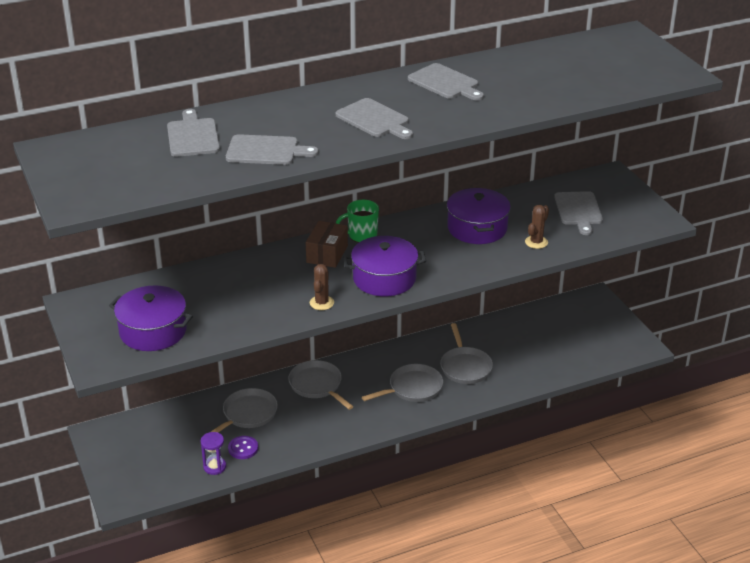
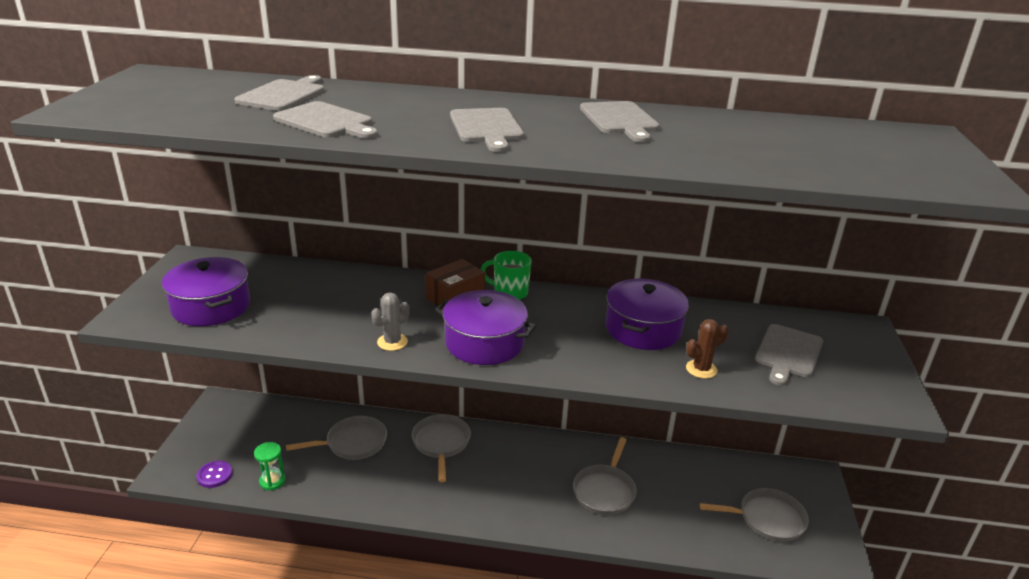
camera: 30 degrees right, 5 degrees down
(214, 467) = (272, 481): purple hourglass -> green hourglass
(243, 448) = (314, 475): purple button -> purple button (215, 475)
(321, 303) = (392, 342): brown cactus -> grey cactus
(412, 388) = (530, 489): grey pan -> grey pan (767, 519)

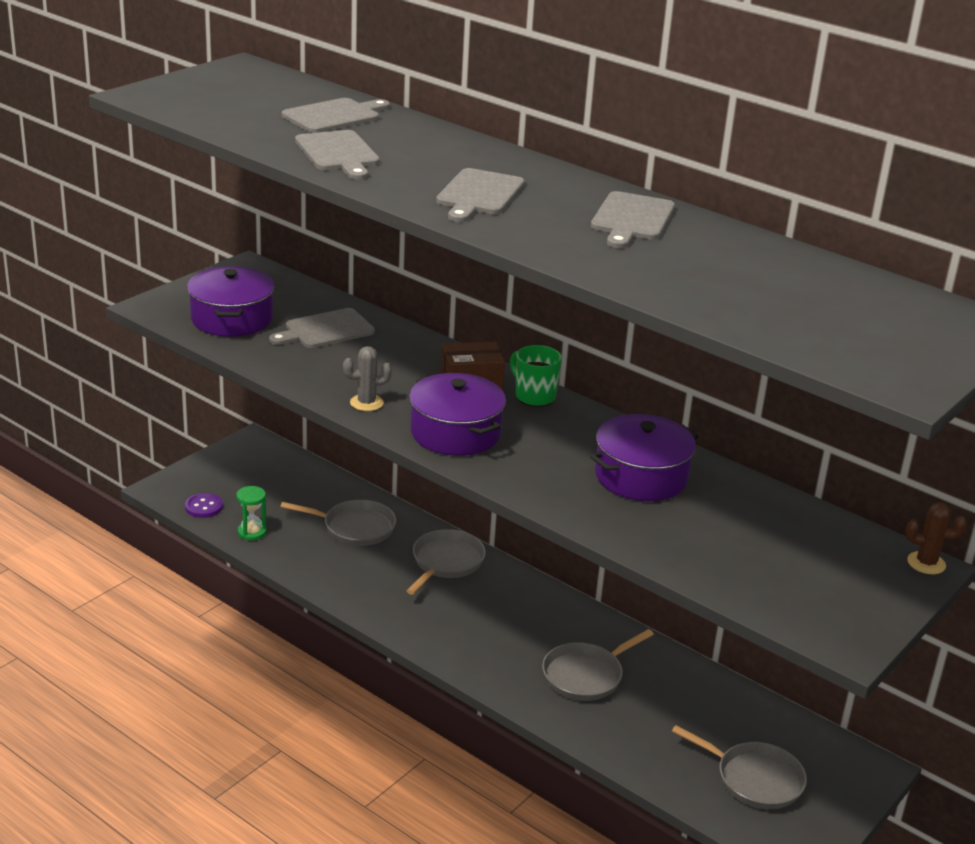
camera: 30 degrees right, 0 degrees up
(701, 369) = (657, 533): brown cactus -> brown cactus (926, 563)
(788, 353) = (783, 554): grey cutting board -> grey cutting board (326, 330)

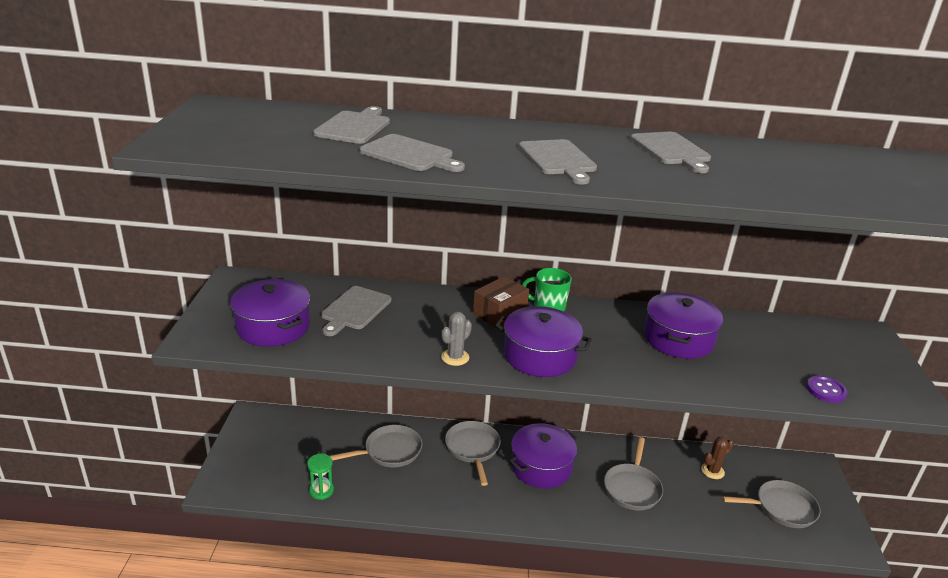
camera: 35 degrees left, 0 degrees up
(204, 507) = (264, 487): purple button -> purple button (826, 390)
(503, 610) = (541, 466): none -> purple pot
(926, 563) = (869, 330): brown cactus -> brown cactus (712, 471)

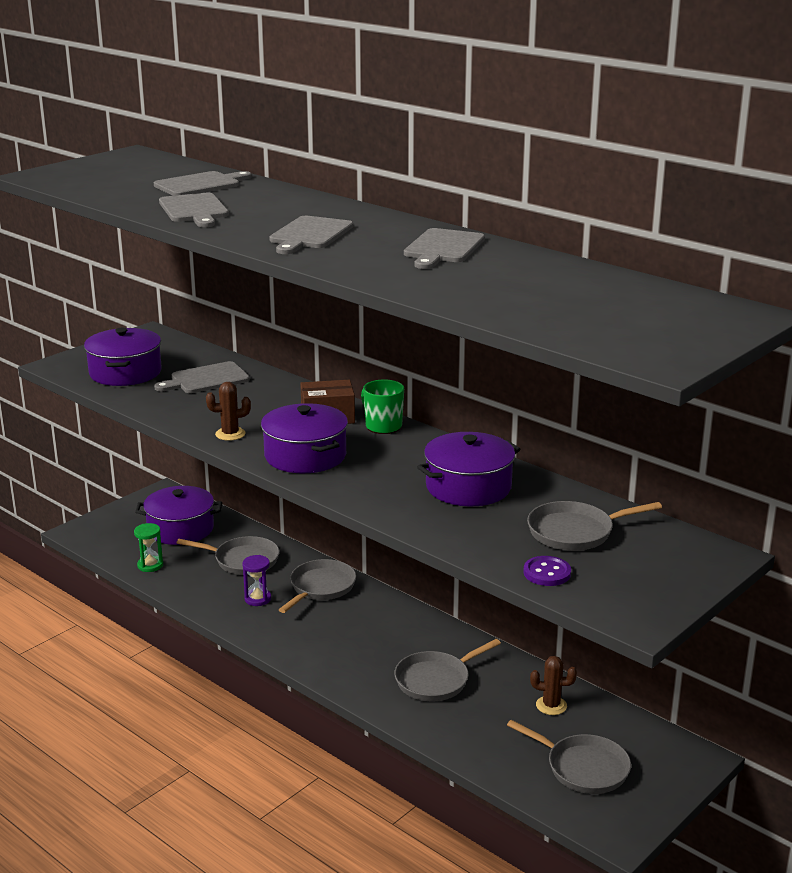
camera: 40 degrees right, 5 degrees down
(441, 481) = (257, 599): none -> purple hourglass
(455, 357) = (230, 434): grey cactus -> brown cactus
(541, 466) = (366, 626): purple pot -> purple pot (180, 529)
(786, 349) = (575, 532): none -> grey pan

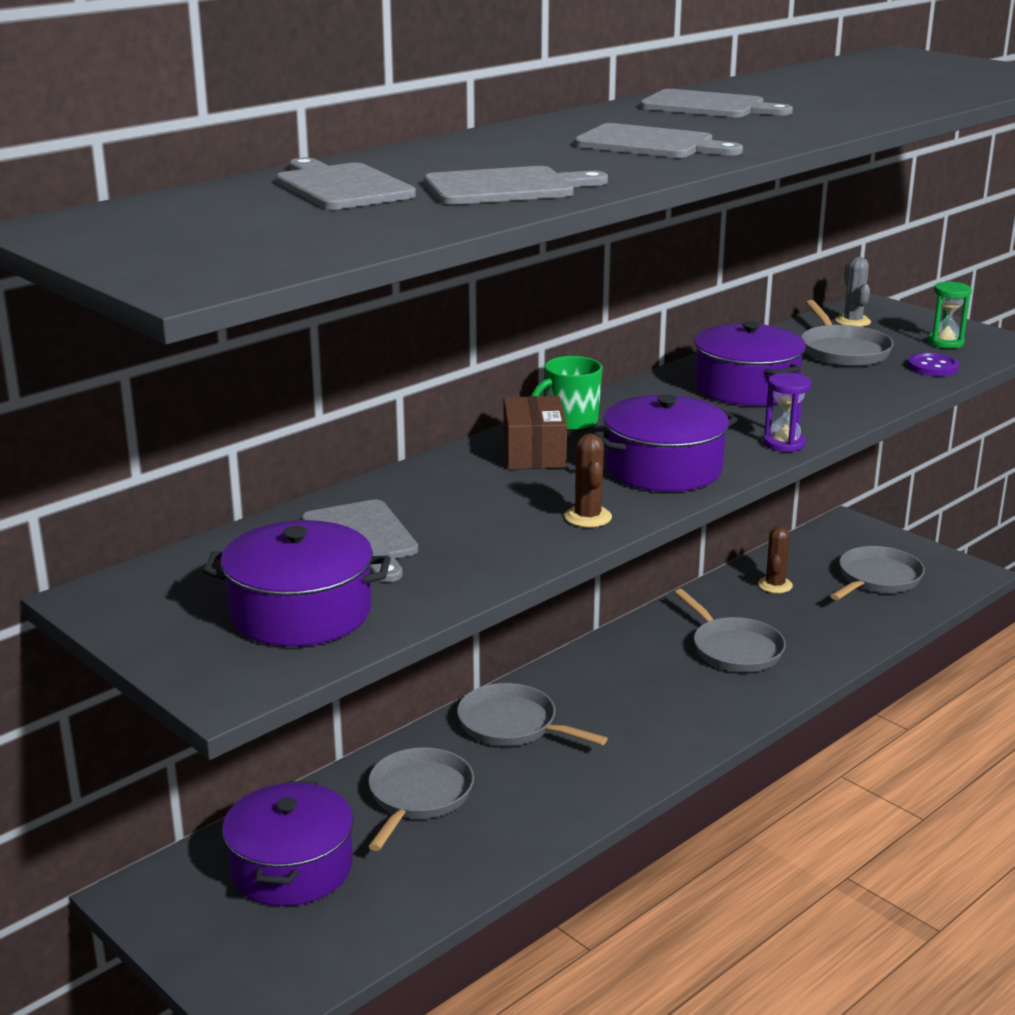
camera: 85 degrees left, 0 degrees up
(150, 565) = (413, 898): green hourglass -> green hourglass (945, 342)
(257, 599) = (537, 781): purple hourglass -> purple hourglass (784, 444)
(664, 542) = (852, 321): none -> grey cactus

